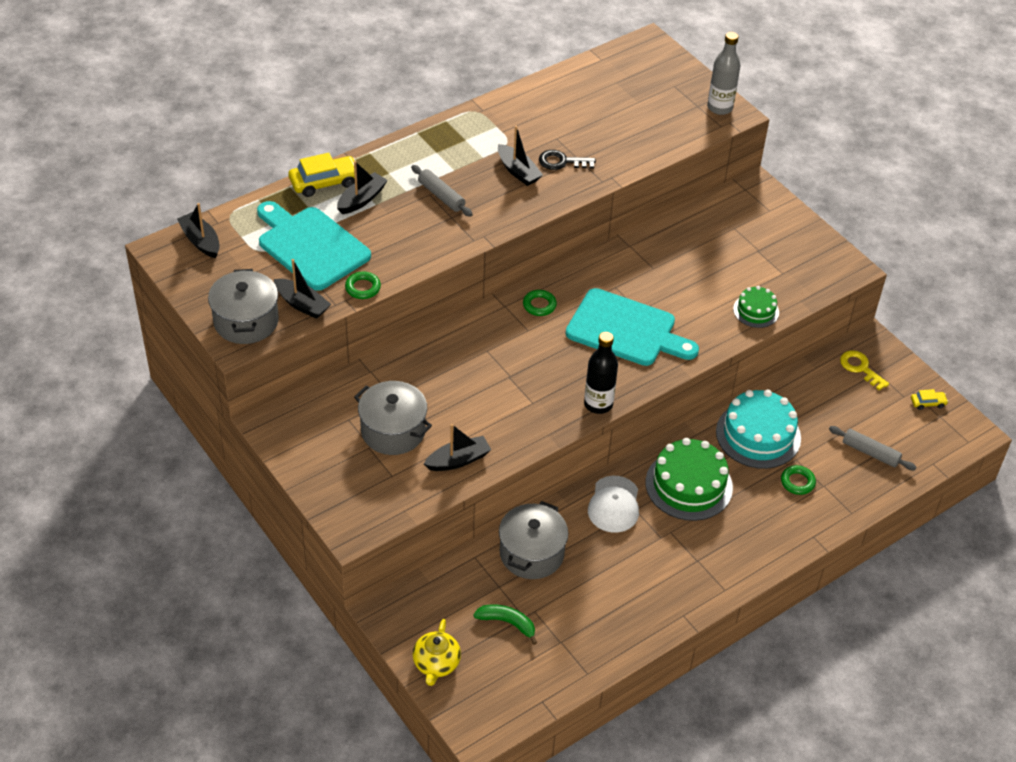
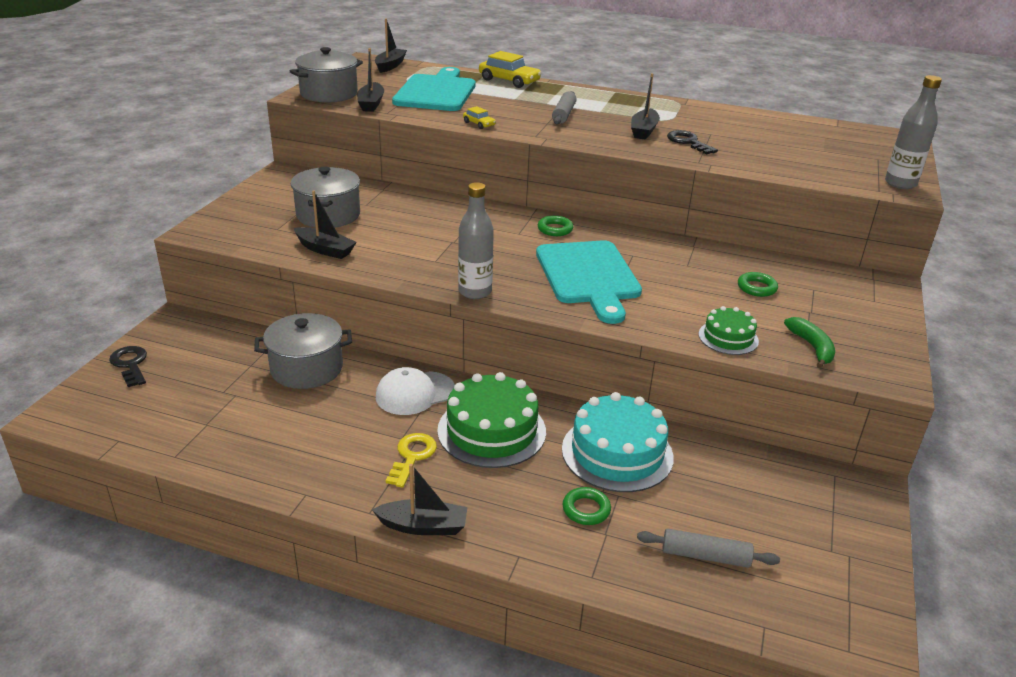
camera: 55 degrees right, 15 degrees down
(361, 199) = (512, 94): black boat -> black boat (423, 526)
(363, 288) = (418, 116): green ring -> green ring (756, 288)
(436, 664) = (130, 364): yellow teapot -> black key
(507, 623) = (208, 385): green banana -> green banana (812, 347)
(598, 404) = (475, 292): black bottle -> grey bottle
(860, 368) = (818, 494): yellow key -> yellow key (412, 456)
(870, 452) = (705, 556): grey rolling pin -> grey rolling pin turned 75 degrees counterclockwise
(928, 403) = (853, 578): yellow car -> yellow car (479, 124)

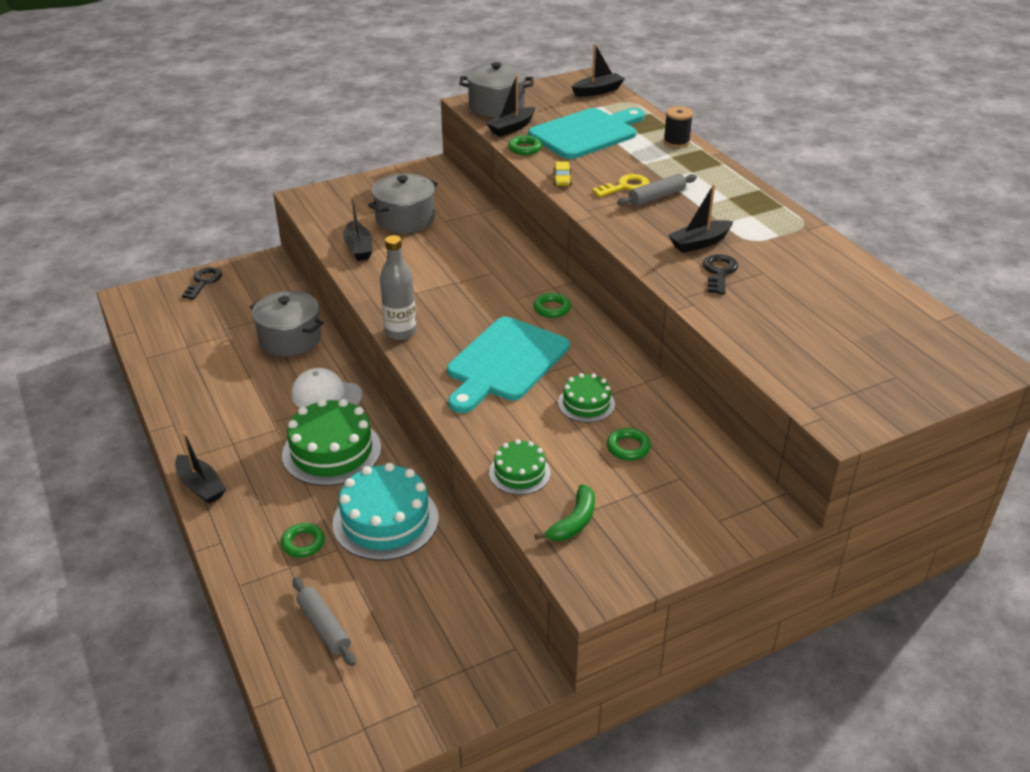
camera: 45 degrees right, 5 degrees up
(409, 113) = (525, 148): none -> green ring
(412, 456) = (260, 438): yellow key -> yellow key (625, 187)
(509, 81) = (676, 142): yellow car -> black spool
(686, 275) = (586, 403): none -> green cake
(900, 183) = (855, 413): grey bottle -> none

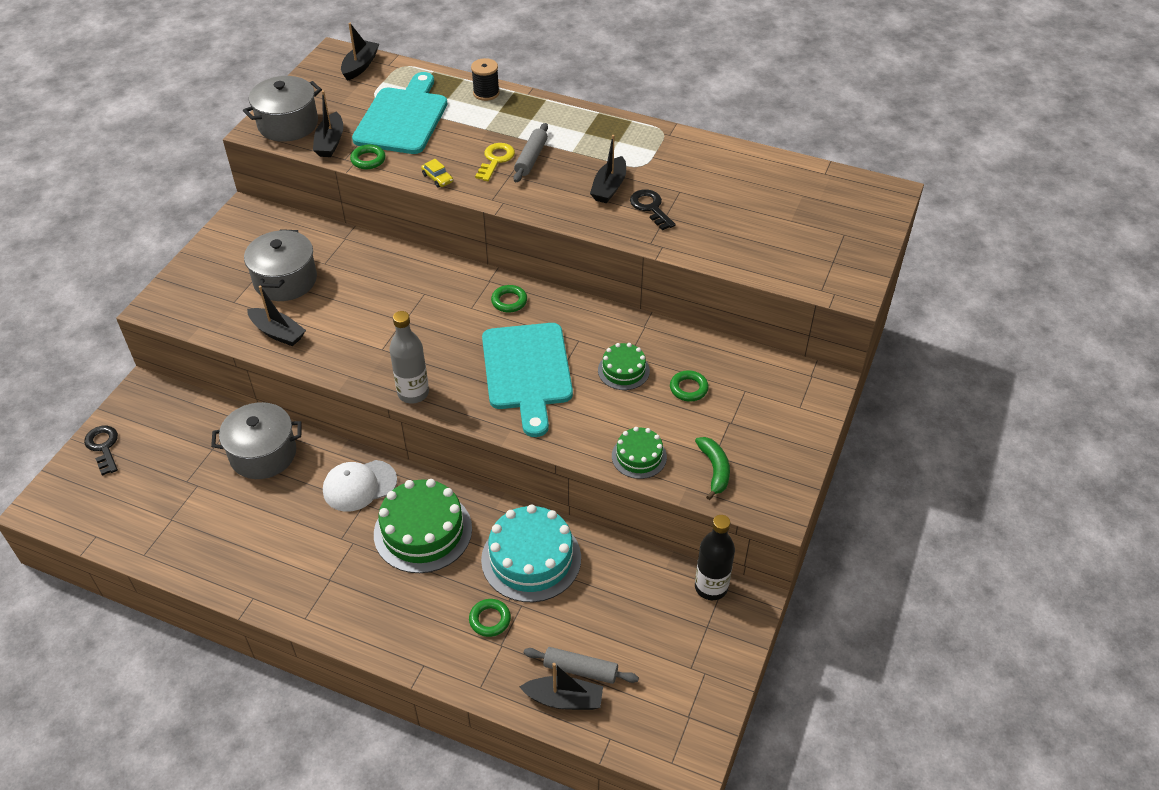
camera: 40 degrees left, 10 degrees up
(200, 486) = (348, 633): black boat -> black boat (564, 699)
(505, 640) = (711, 587): none -> black bottle

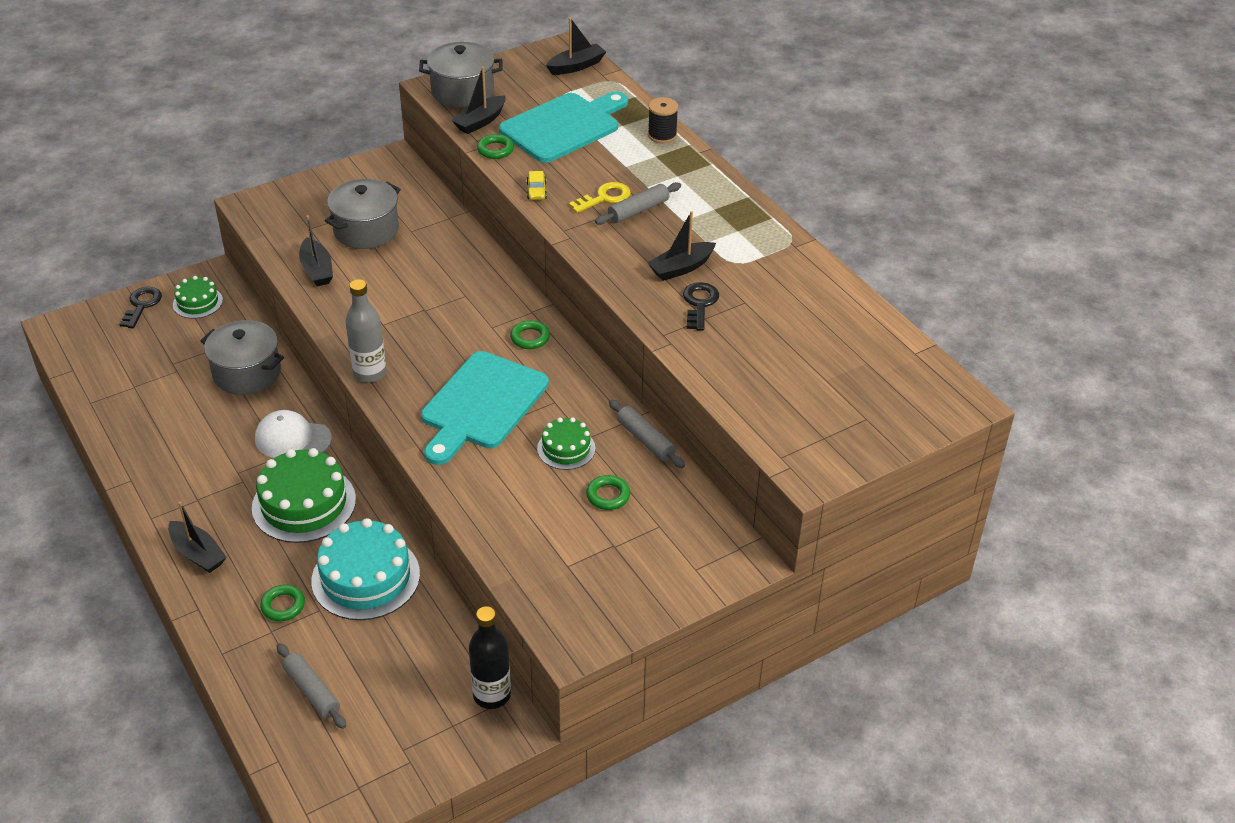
camera: 35 degrees right, 5 degrees down
(564, 699) = (274, 705): black boat -> black boat (198, 553)
(639, 456) = (499, 528): green cake -> green cake (197, 302)
(671, 334) = (645, 440): none -> grey rolling pin
(714, 470) = (553, 577): green banana -> none

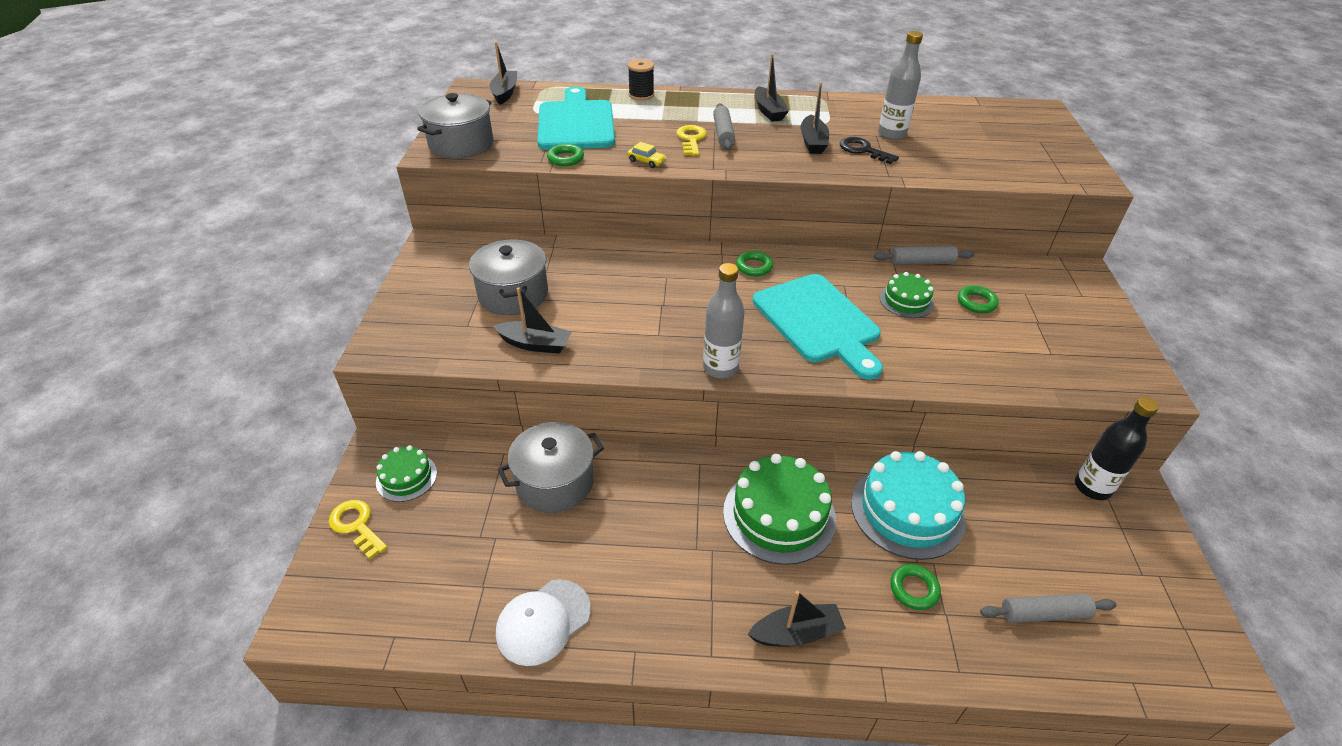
camera: 55 degrees left, 0 degrees up
(142, 305) = (356, 525): black key -> yellow key
(292, 439) = (681, 487): white cap -> white cap (543, 622)
(480, 121) = (516, 151): black boat -> black boat (768, 111)
(759, 311) = (891, 134): none -> grey bottle

